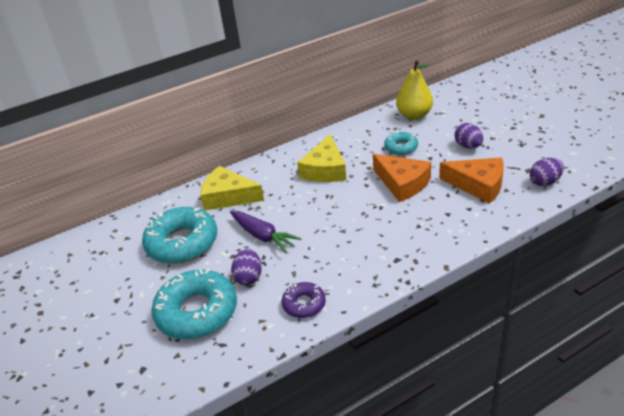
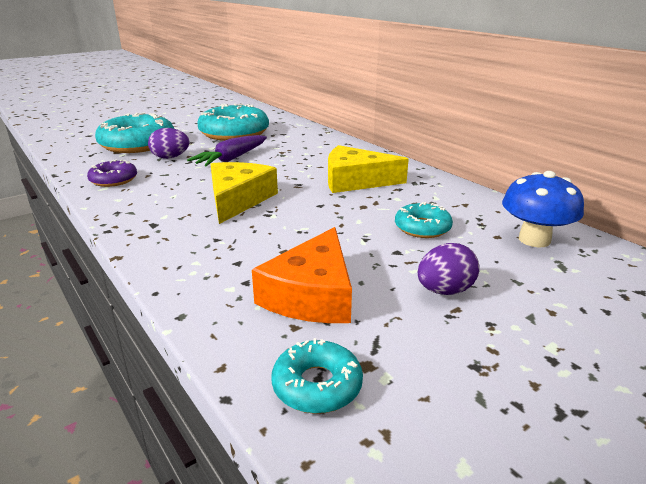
camera: 80 degrees right, 10 degrees down
(228, 196) = (303, 142): yellow cheese -> yellow cheese (238, 199)
(402, 183) = (321, 228): orange cheese -> none
(414, 115) = (534, 240): yellow pear -> blue mushroom
(544, 182) = (317, 385): purple egg -> turquoise donut

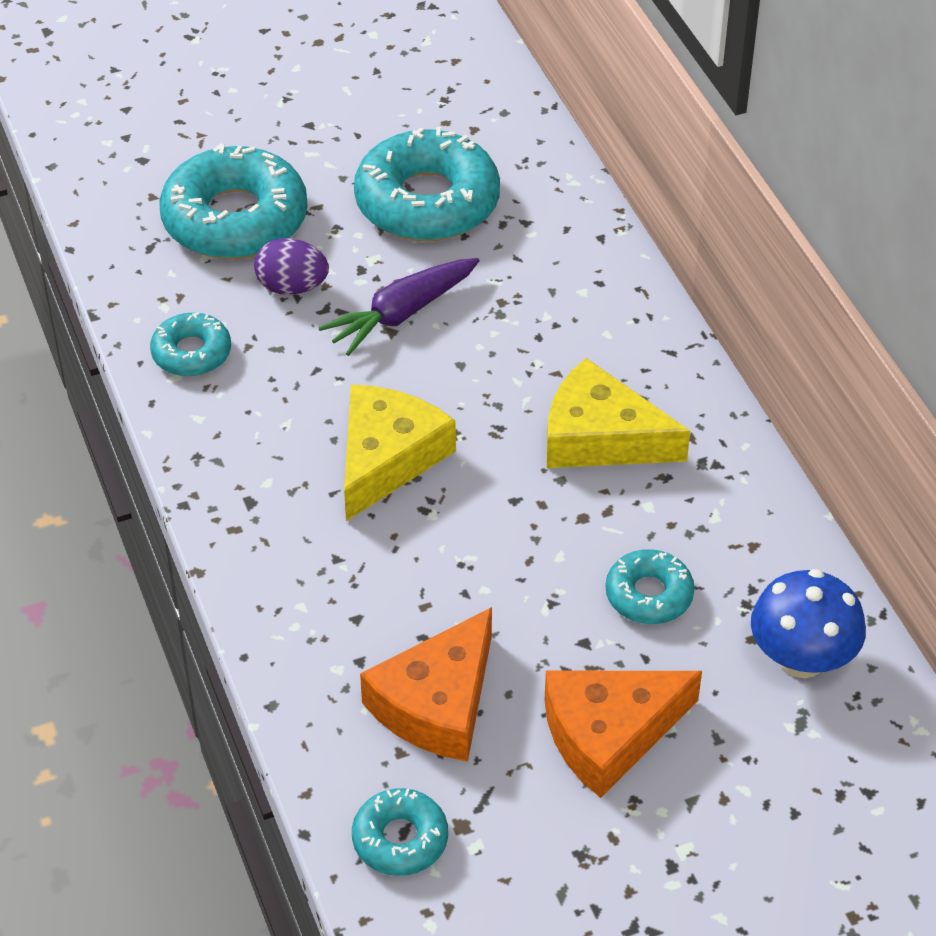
camera: 15 degrees right, 20 degrees up
(114, 180) = (191, 353): purple donut -> turquoise donut
(445, 291) = (609, 734): purple egg -> orange cheese

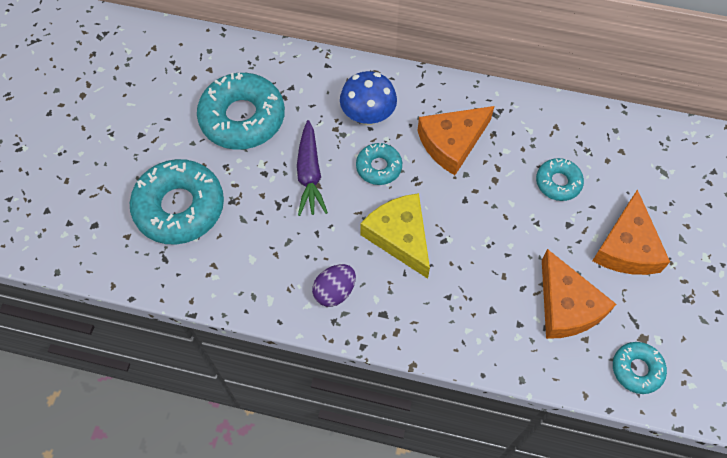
camera: 55 degrees left, 15 degrees up
(191, 353) = (259, 283): turquoise donut -> turquoise donut (379, 167)
(292, 287) = (251, 210): purple egg -> purple egg (334, 291)
(600, 437) = (452, 143): yellow cheese -> orange cheese
(801, 659) = (630, 150): blue mushroom -> blue mushroom (368, 115)

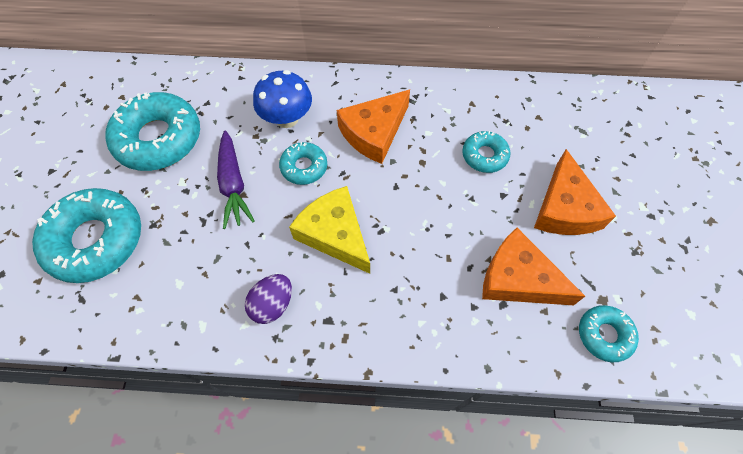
camera: 10 degrees left, 0 degrees up
(566, 306) = (518, 279): orange cheese -> orange cheese turned 150 degrees clockwise

